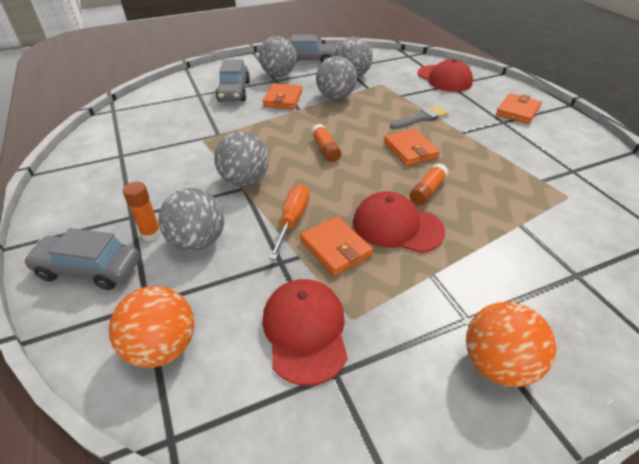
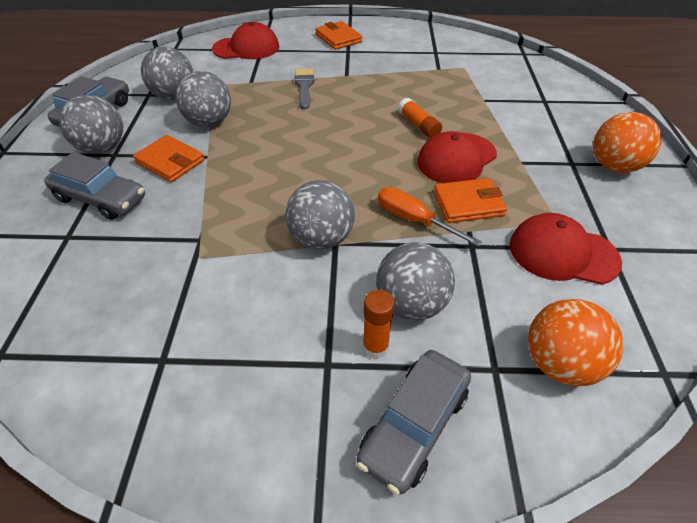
camera: 65 degrees left, 5 degrees up
(325, 149) = (308, 162): orange glue stick -> none
(410, 150) = (351, 112): orange wallet -> none

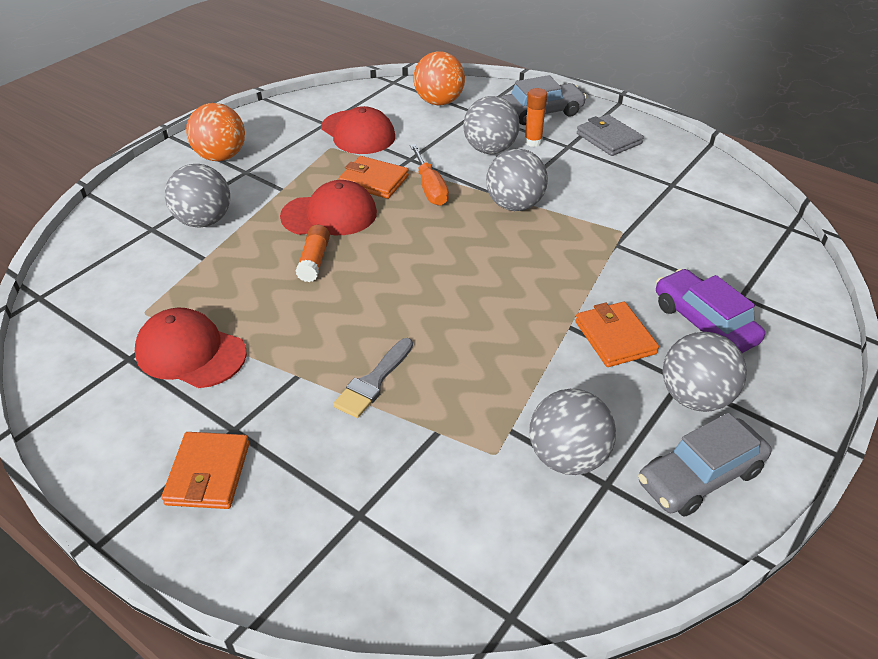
camera: 145 degrees left, 5 degrees down
(101, 199) = (704, 323): grey car -> purple car
(209, 122) = (541, 377): grey ball -> grey ball (204, 221)
(246, 48) = (379, 535): red cap -> red cap (190, 352)
(283, 416) = (608, 138): none -> grey wallet

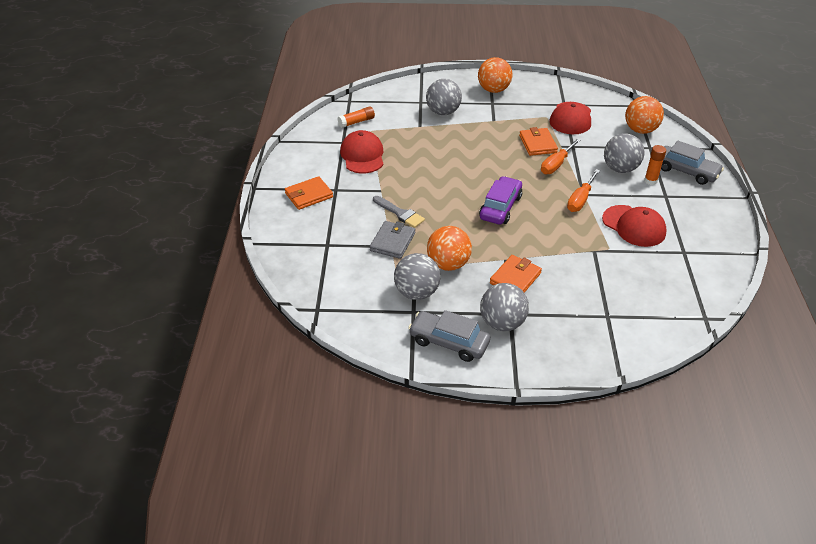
camera: 55 degrees right, 0 degrees up
(314, 261) = (455, 157): orange glue stick -> orange glue stick (356, 122)
(329, 215) = (493, 144): red cap -> red cap (634, 226)
(373, 382) = (400, 213): grey brush -> grey brush turned 135 degrees counterclockwise
(514, 205) = (580, 199): grey ball -> orange screwdriver
(533, 388) = (448, 264): none -> orange ball
(608, 138) = (697, 208): grey wallet -> grey wallet (392, 242)
(704, 323) = (565, 308): purple car -> purple car (500, 207)

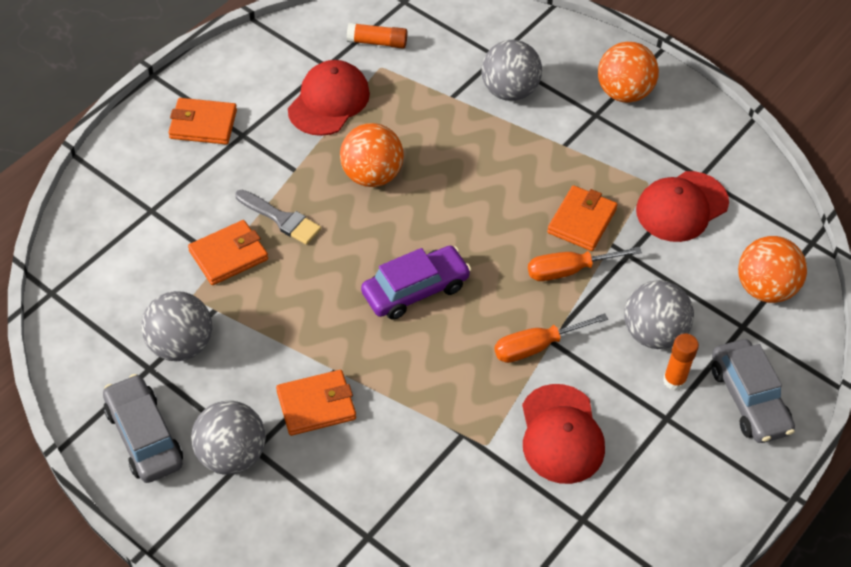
camera: 35 degrees right, 10 degrees up
(392, 242) = (228, 255): grey wallet -> orange wallet
(400, 213) = (281, 219): grey brush -> grey brush turned 45 degrees counterclockwise
(448, 264) = (259, 330): orange ball -> orange ball (371, 175)

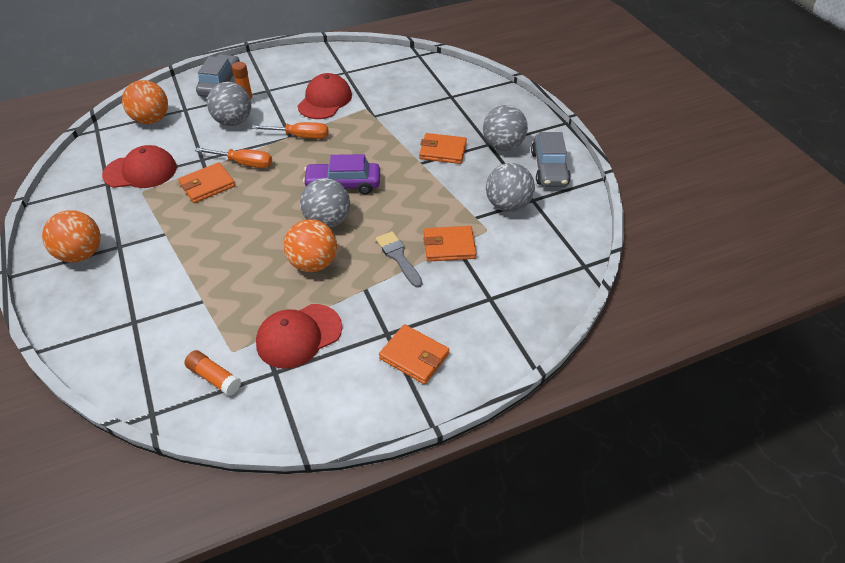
camera: 150 degrees left, 5 degrees down
(509, 91) = (157, 288): grey ball -> grey ball (327, 221)

